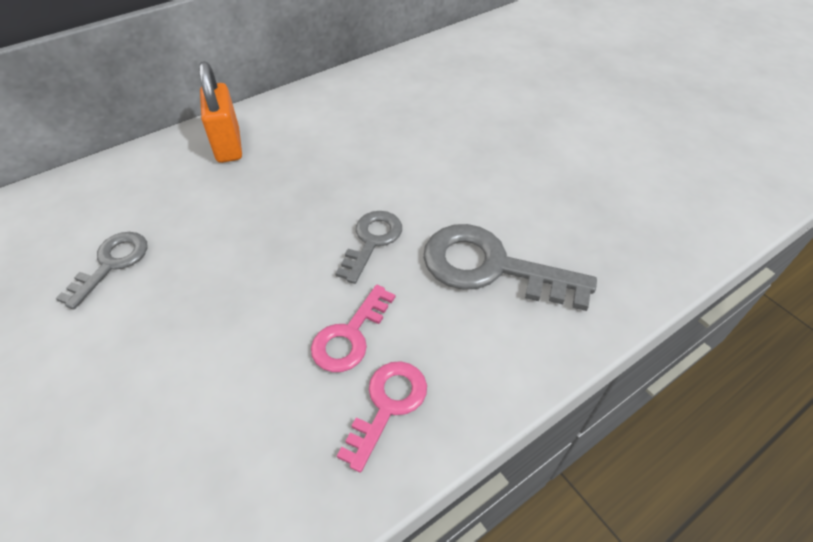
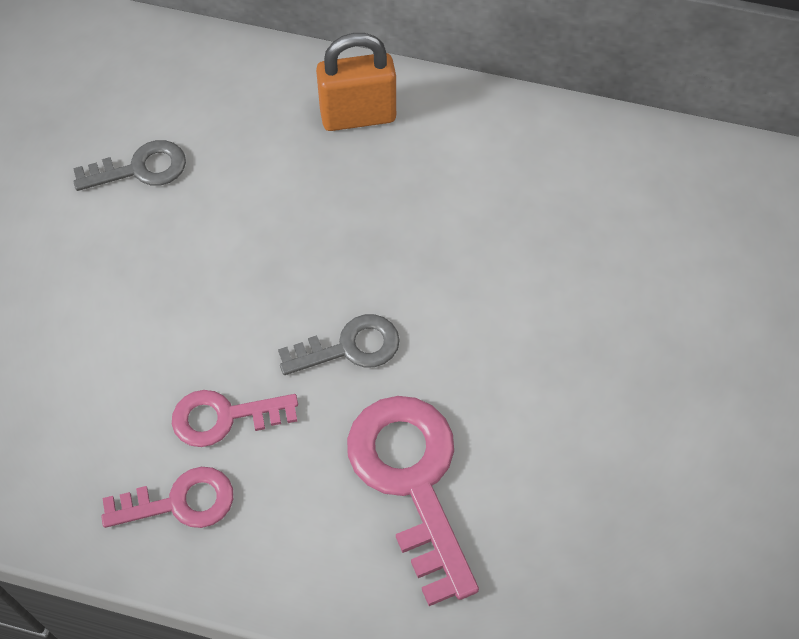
camera: 50 degrees right, 10 degrees up
(228, 146) = (358, 116): orange padlock -> orange padlock turned 45 degrees clockwise
(491, 267) = (411, 480): grey key -> pink key

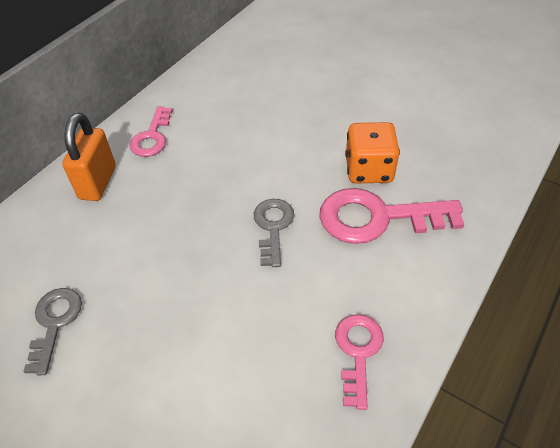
camera: 70 degrees left, 10 degrees down
(224, 417) = (299, 310): pink key -> pink key (152, 137)
(508, 447) = (369, 170): none -> orange dice

